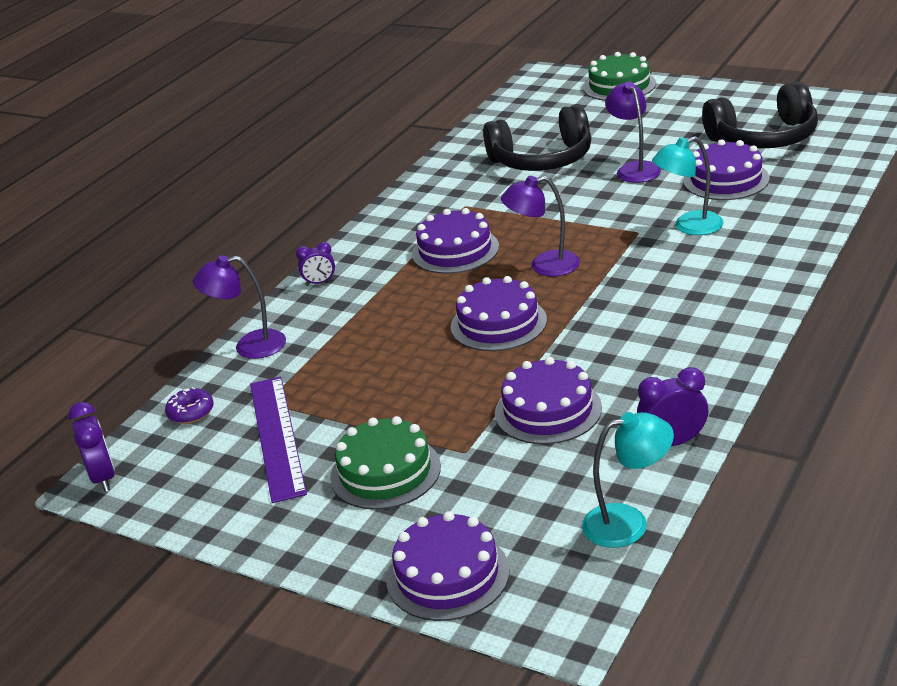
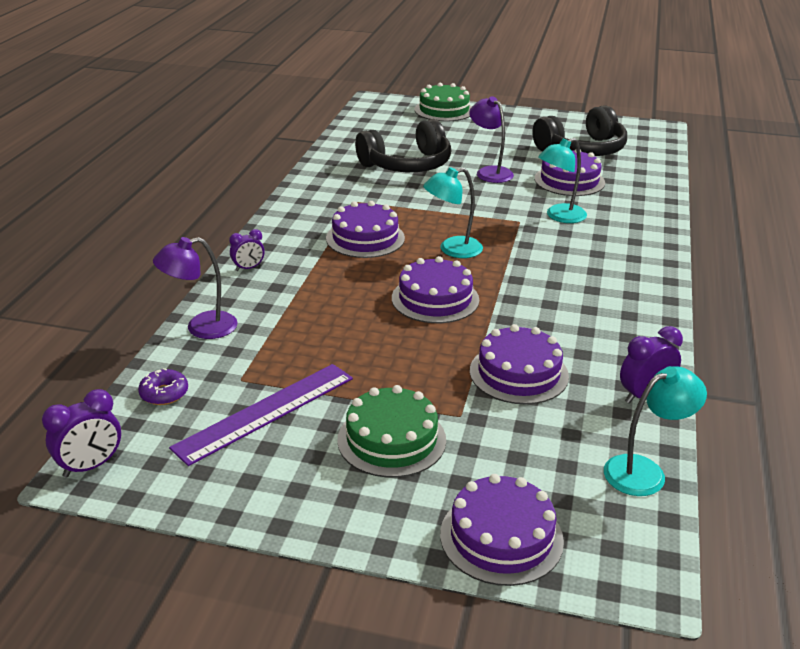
camera: 20 degrees left, 0 degrees up
(103, 478) = (90, 466): purple clock -> purple clock turned 90 degrees clockwise
(277, 436) = (265, 412): purple ruler -> purple ruler turned 75 degrees clockwise
(544, 266) = (452, 250): purple lamp -> turquoise lamp

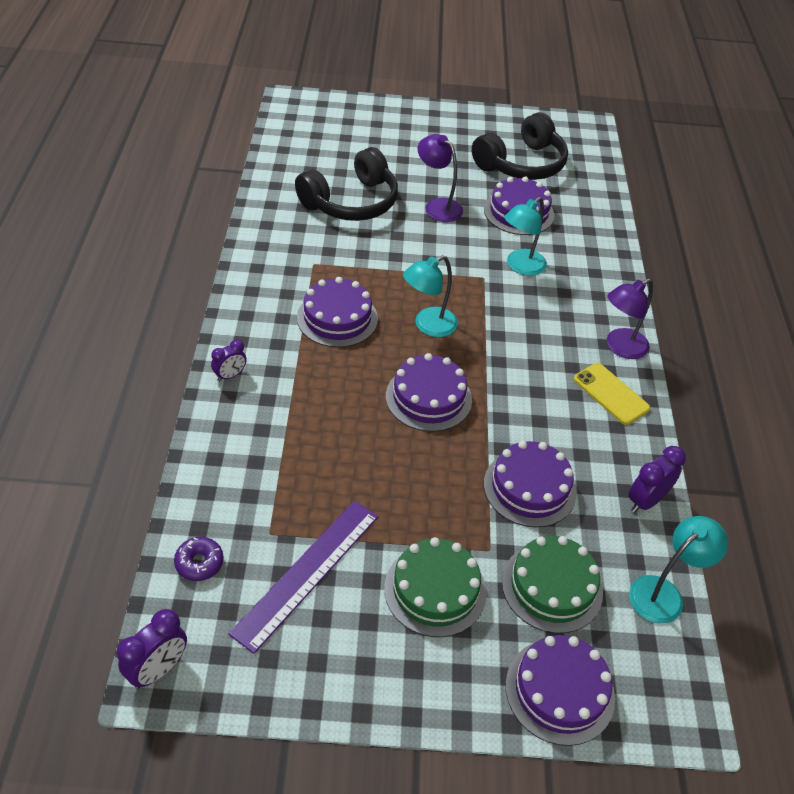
camera: 15 degrees left, 15 degrees up
(201, 328) = (208, 467): purple lamp -> purple lamp (620, 347)
(444, 110) = (367, 111): green cake -> green cake (552, 587)
(628, 312) = (611, 394): none -> yellow phone

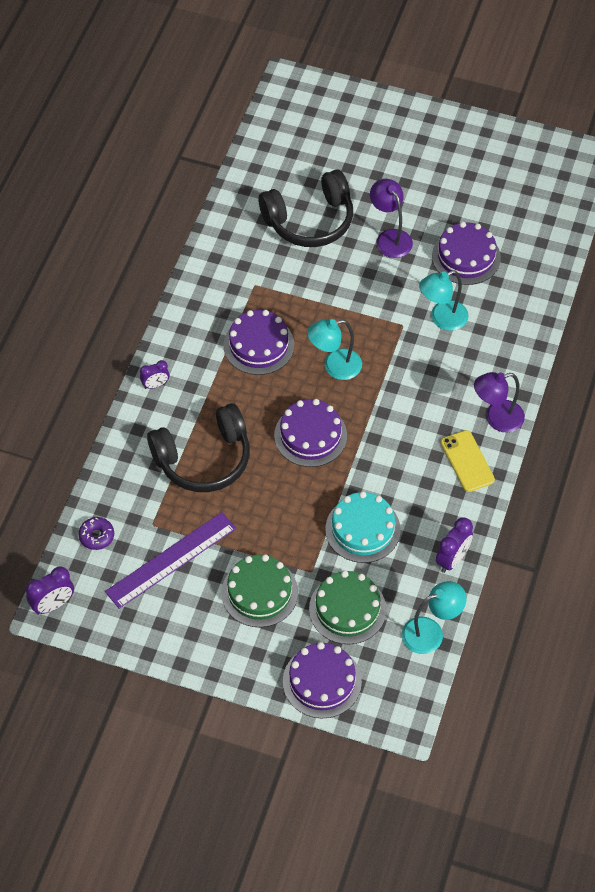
camera: 20 degrees right, 10 degrees up
(521, 164) = (493, 198): black headphones -> black headphones (204, 459)
(529, 488) = (362, 529): purple cake -> turquoise cake
(646, 501) = (452, 559): purple clock -> purple clock turned 150 degrees clockwise

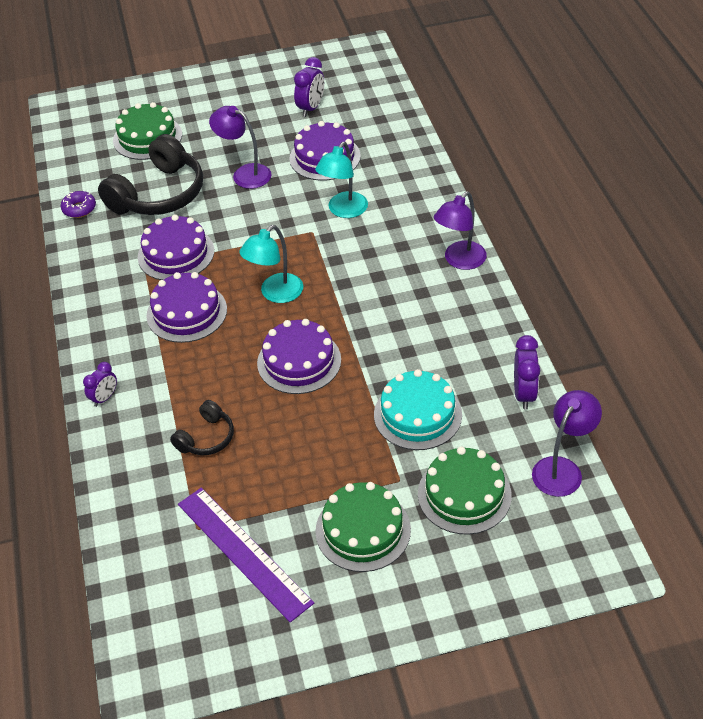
camera: 30 degrees left, 10 degrees down
(53, 604) = (141, 677): purple clock -> purple clock (311, 108)
(97, 536) = (142, 575): purple donut -> purple donut (79, 209)
(171, 560) = (243, 552): purple ruler -> purple ruler turned 60 degrees counterclockwise
(204, 459) = (206, 438): black headphones -> black headphones, size x0.50
(322, 681) = (498, 579): purple cake -> purple cake (176, 254)
(338, 156) = (147, 137): none -> green cake
(431, 632) = (562, 469): turquoise lamp -> purple lamp
(467, 461) = (464, 307): yellow phone -> none

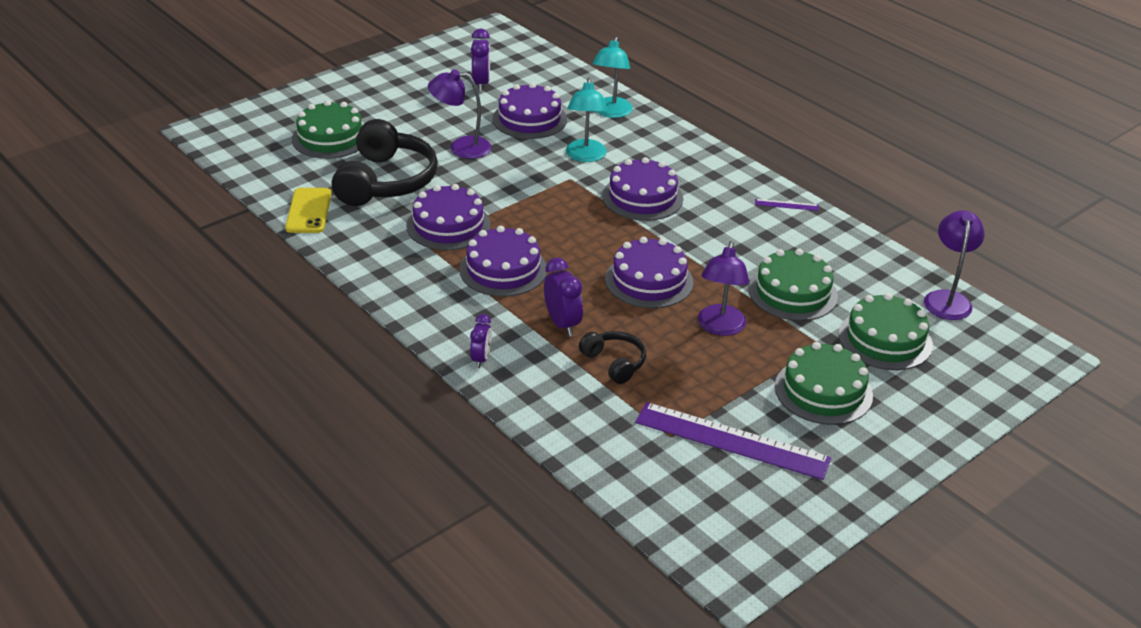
camera: 30 degrees left, 10 degrees down
(79, 209) = (308, 211): purple donut -> yellow phone
(206, 438) = (614, 363): black headphones -> black headphones turned 45 degrees counterclockwise
(275, 294) = (578, 234): turquoise lamp -> turquoise lamp (611, 112)
(360, 269) = (642, 197): none -> purple cake
(417, 414) = (792, 292): turquoise cake -> green cake
(459, 261) = (726, 171): purple lamp -> purple lamp (720, 327)
(488, 314) = (786, 205): none -> purple ruler
(524, 394) = (868, 254): purple clock -> purple clock (562, 324)

